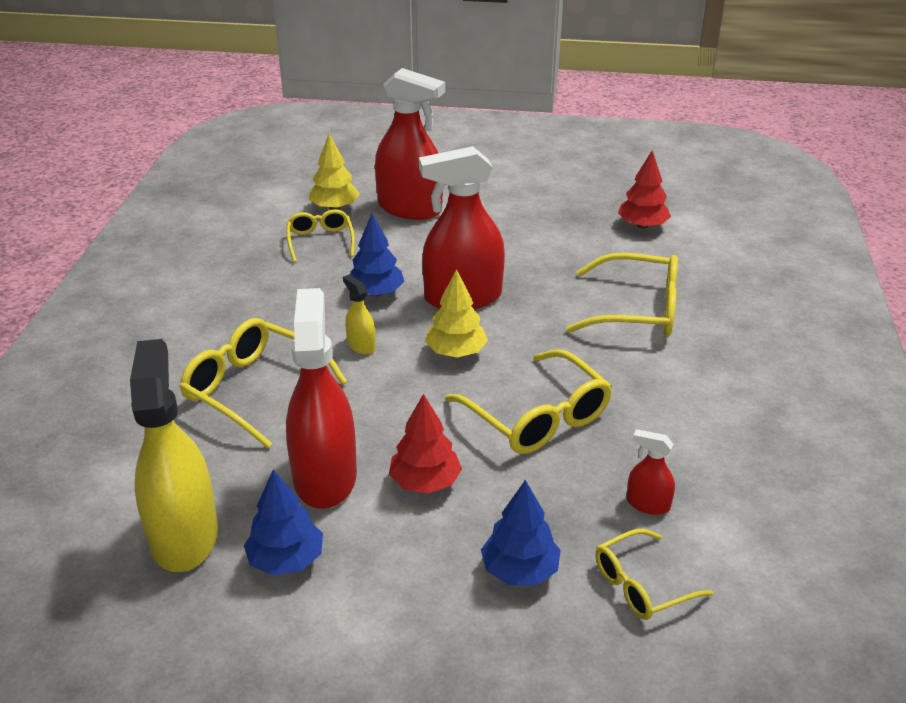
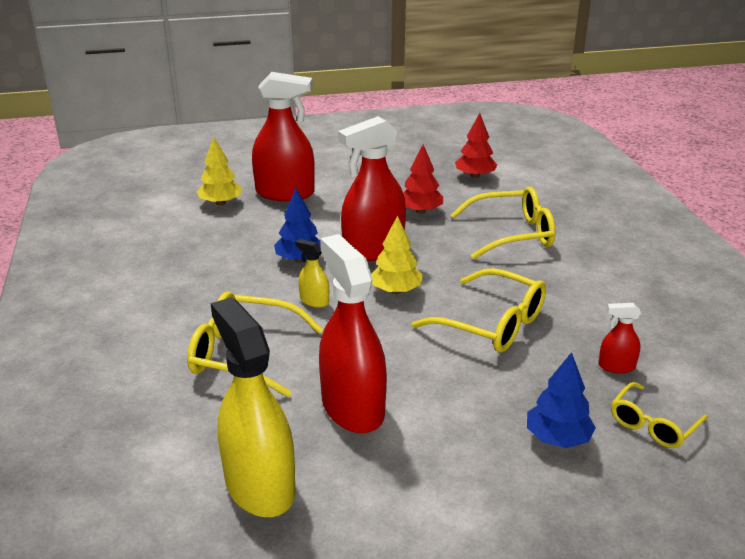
camera: 20 degrees left, 5 degrees down
(286, 560) = (364, 481): blue tree -> none
(320, 241) = (225, 230): yellow glasses -> none
(425, 482) = (438, 391): red tree -> red tree (420, 211)

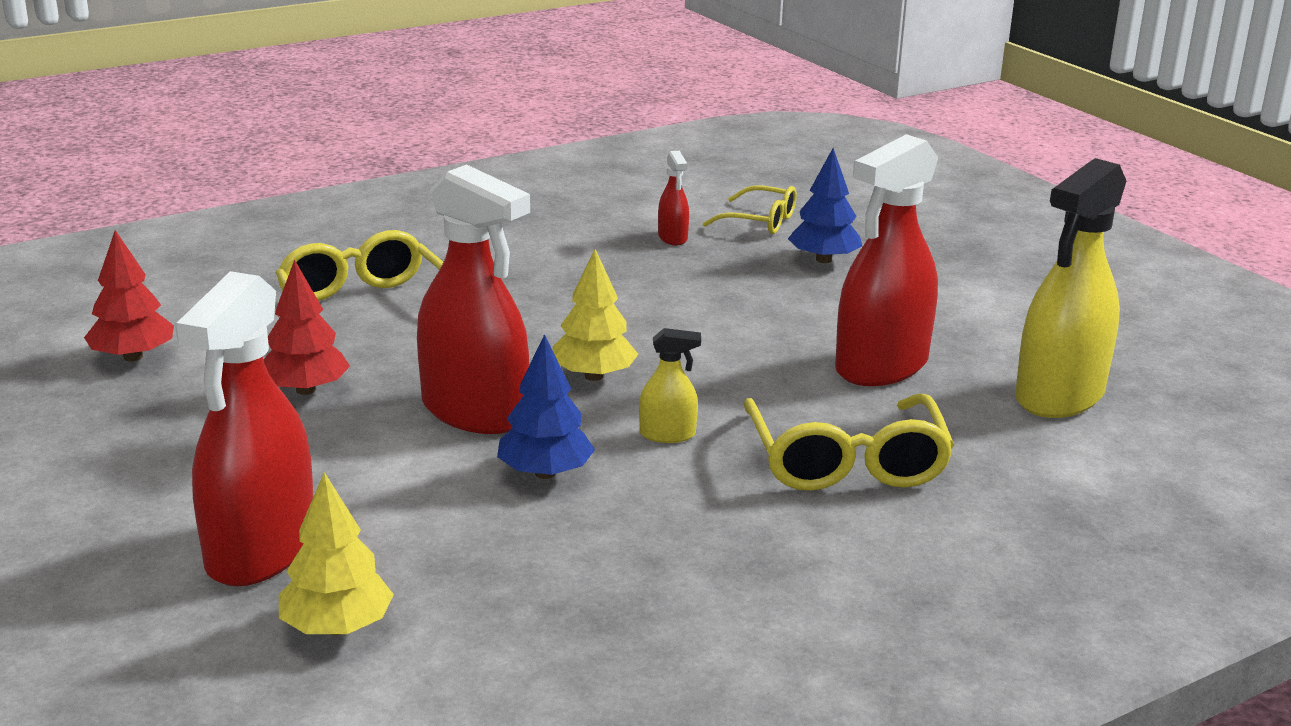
camera: 110 degrees left, 5 degrees down
(285, 193) = (261, 550): red spray bottle -> red spray bottle turned 150 degrees counterclockwise
(314, 301) = (667, 434): yellow spray bottle -> yellow spray bottle turned 105 degrees counterclockwise
(492, 324) = (635, 305): yellow glasses -> none

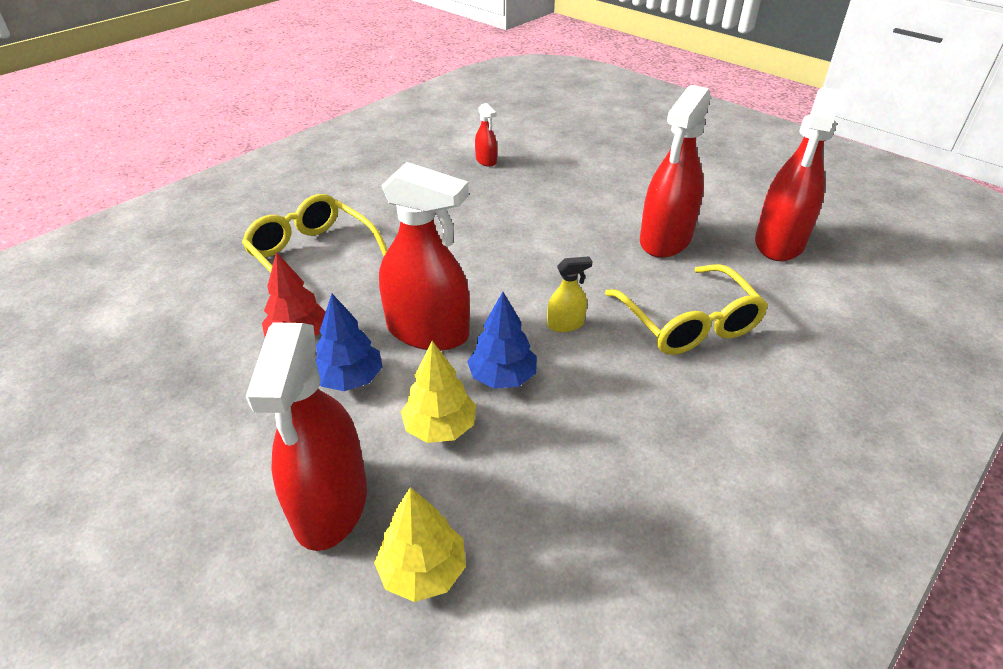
camera: 15 degrees left, 15 degrees up
(133, 357) = (156, 332): red tree -> none
(593, 376) = (492, 283): yellow tree -> yellow tree (440, 427)
(760, 221) = (532, 139): yellow glasses -> none
(824, 260) = (586, 162): blue tree -> blue tree (350, 379)
(1059, 396) = (779, 243): yellow spray bottle -> red spray bottle

